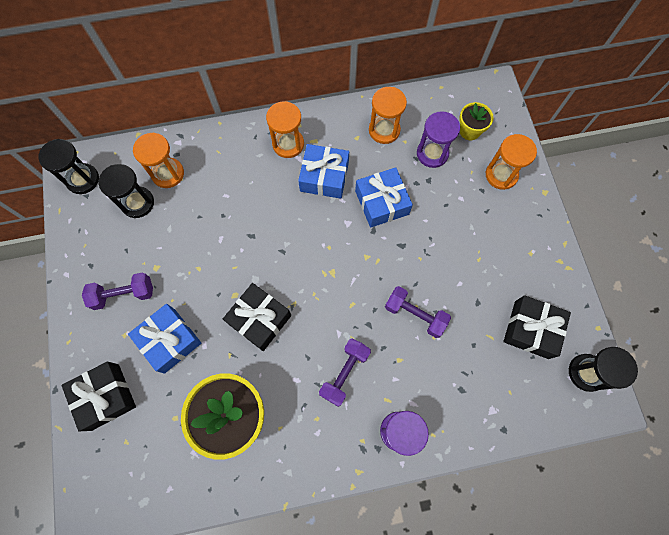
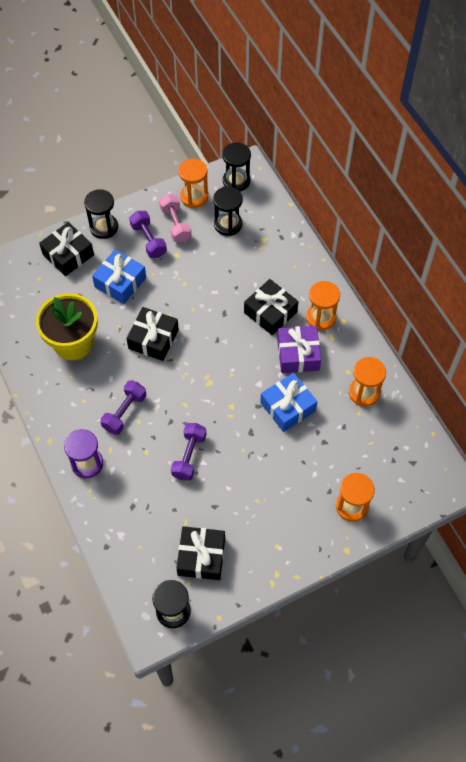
camera: 75 degrees right, 10 degrees down
(83, 343) = (104, 227): none -> black hourglass
(114, 259) = (175, 224): none -> pink dumbbell
(168, 174) = (261, 237): orange hourglass -> orange hourglass (194, 197)
(266, 189) = (270, 312): none -> black gift
(324, 177) = (298, 354): blue gift -> purple gift
(344, 373) = (124, 412): purple dumbbell -> purple dumbbell turned 75 degrees counterclockwise
(432, 153) = (353, 439): purple hourglass -> none
(469, 131) = (391, 469): yellow flower pot -> none

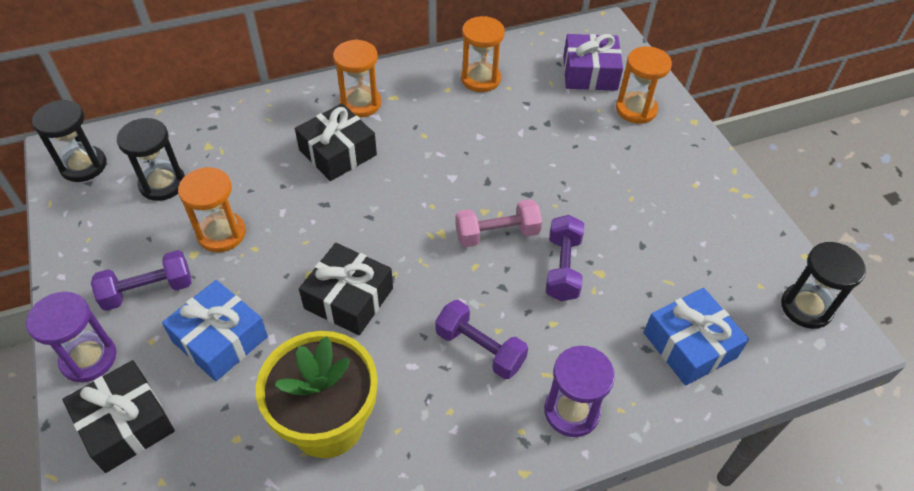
camera: 85 degrees left, 10 degrees down
(104, 227) = (89, 358): black hourglass -> purple hourglass
(175, 224) = (132, 250): pink dumbbell -> pink dumbbell (497, 234)
(189, 456) = (562, 268): purple dumbbell -> purple dumbbell turned 75 degrees clockwise
(194, 197) = (87, 221): orange hourglass -> orange hourglass (221, 234)
(201, 556) = (720, 267): black gift -> none
(288, 407) = (492, 151): blue gift -> blue gift (689, 345)
(298, 354) = (413, 132): purple gift -> purple gift (590, 73)

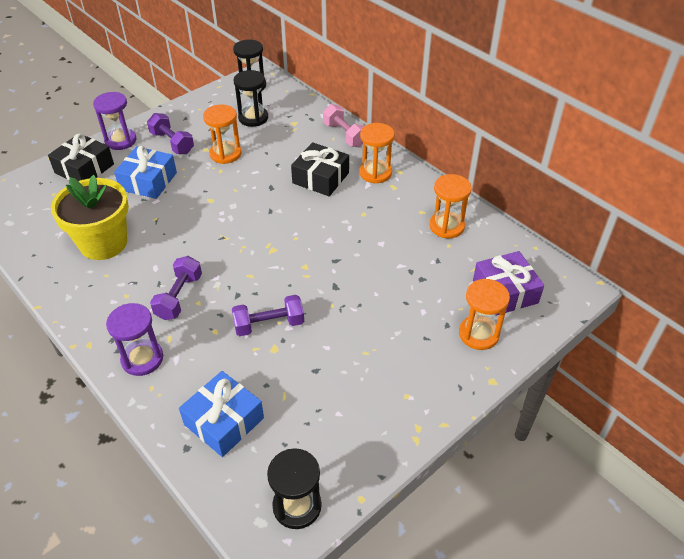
camera: 70 degrees right, 5 degrees down
(348, 298) = (197, 223): black gift -> none
(497, 234) = (285, 279): pink dumbbell -> pink dumbbell (344, 135)

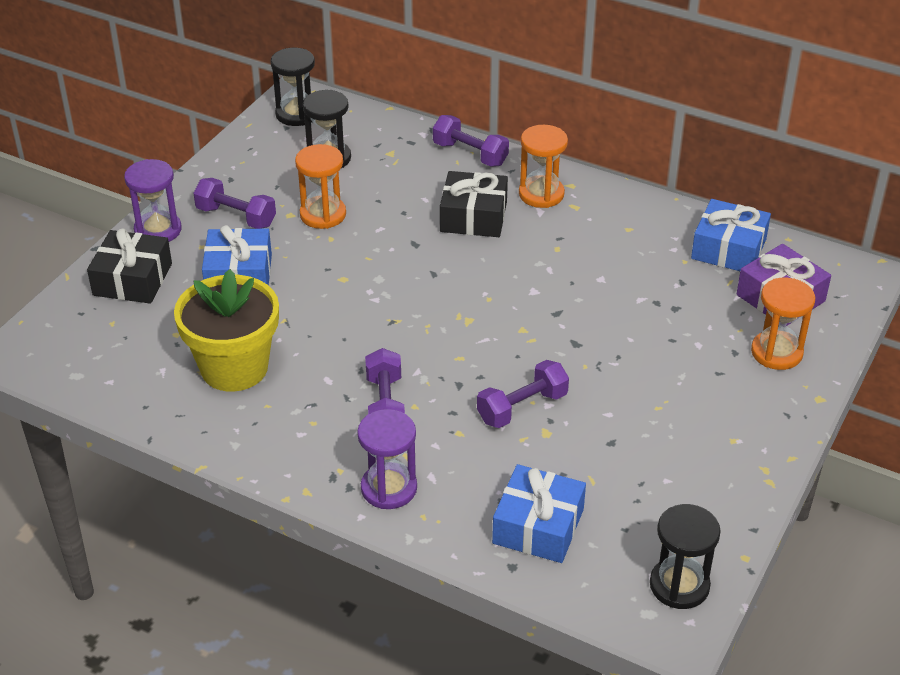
camera: 20 degrees left, 5 degrees down
(344, 135) = (470, 154): pink dumbbell -> purple dumbbell
(446, 226) = (669, 239): orange hourglass -> none
(486, 244) = (728, 249): none -> blue gift

